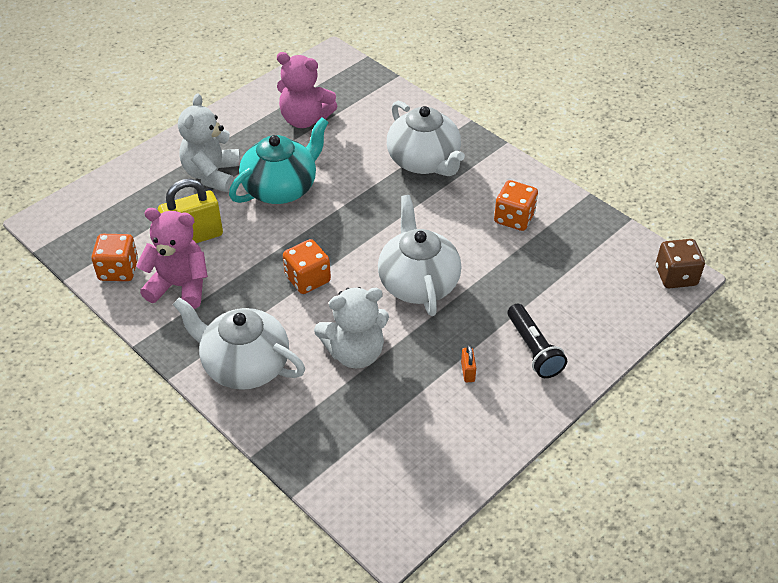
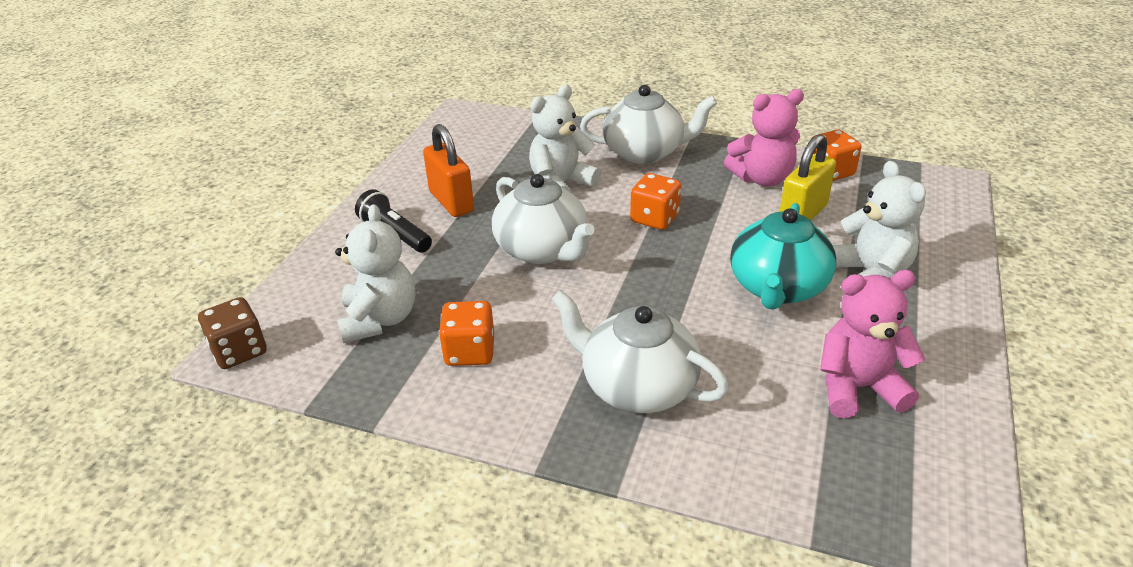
camera: 155 degrees right, 10 degrees down
(468, 372) = (451, 202): orange padlock -> orange padlock, size x2.29
(569, 265) = (379, 320): none -> white teddy bear

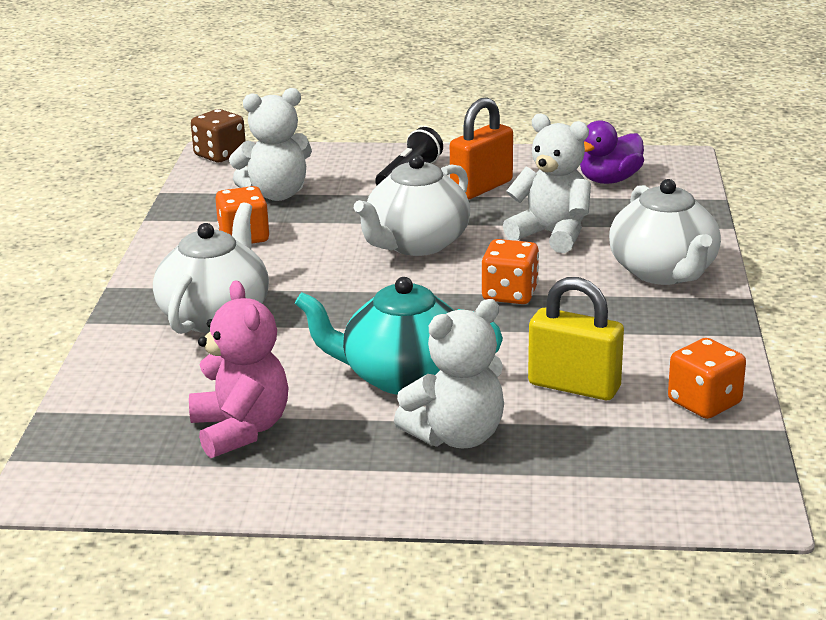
camera: 75 degrees right, 10 degrees down
(479, 145) = (609, 180): none -> purple duck
(762, 178) = (650, 354): pink teddy bear -> none

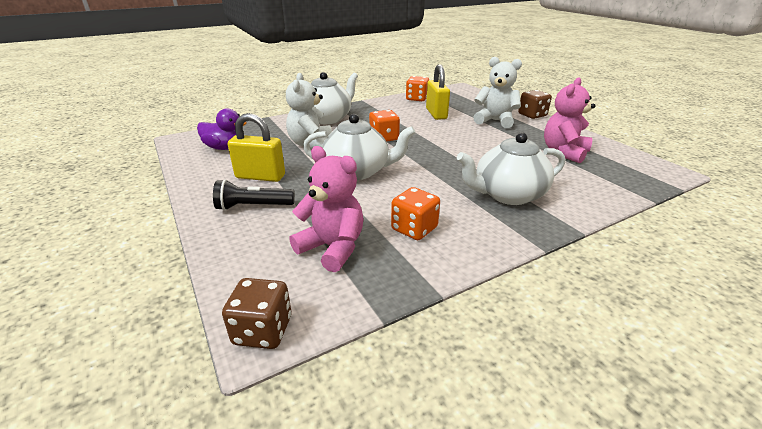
camera: 125 degrees left, 5 degrees up
(276, 194) = (332, 248): white teddy bear -> pink teddy bear
(402, 377) = (478, 138): turquoise teapot -> none
(432, 505) = (532, 115): none -> brown dice
(481, 188) = (260, 176): orange padlock -> yellow padlock

